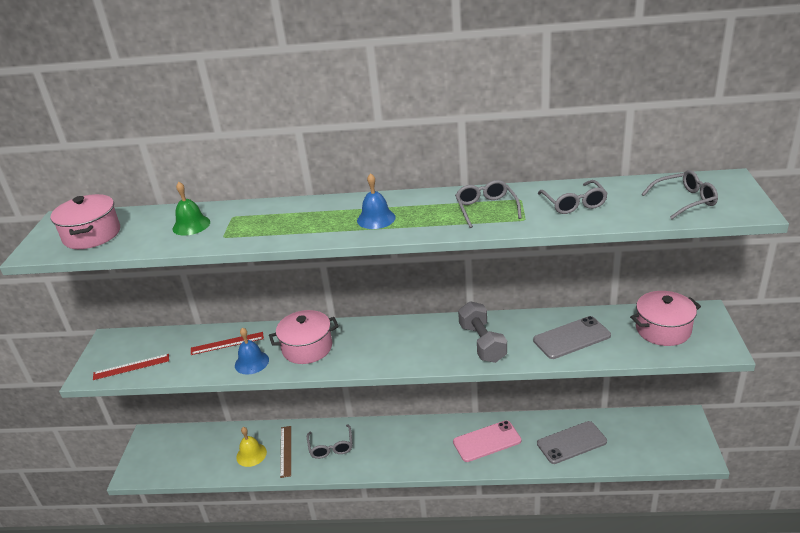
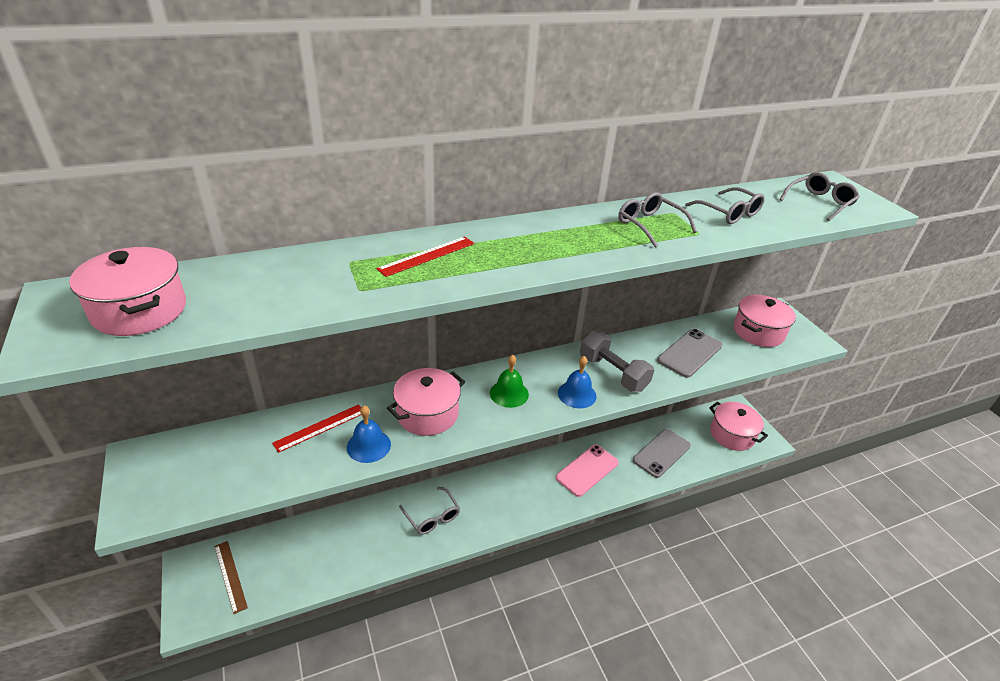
camera: 30 degrees left, 5 degrees up
(131, 367) = (197, 487): red ruler -> red ruler (427, 256)
(191, 225) = (297, 279): green bell -> green bell (509, 393)
(251, 454) = (341, 550): yellow bell -> none
(286, 451) = (382, 535): brown ruler -> brown ruler (230, 576)
(376, 218) = (540, 247): blue bell -> blue bell (577, 394)
(662, 442) = (732, 434): none -> pink pot

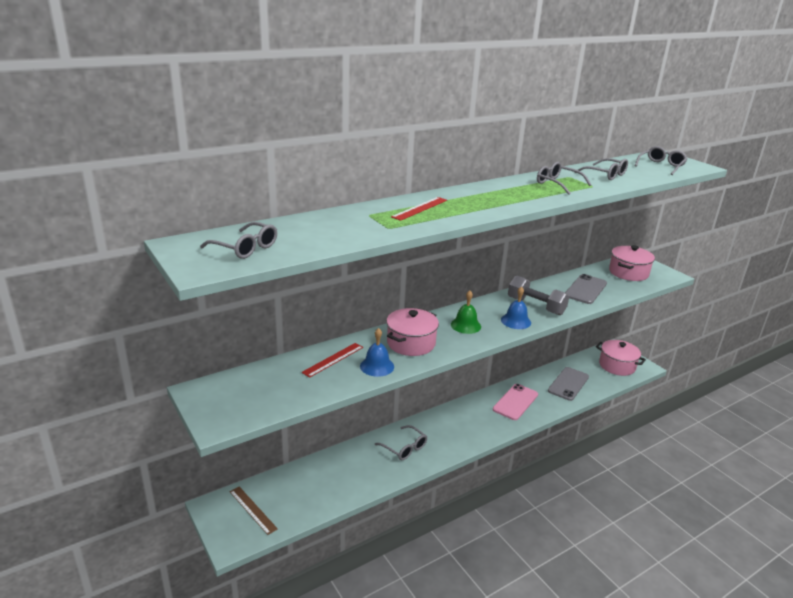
camera: 10 degrees left, 10 degrees down
(140, 311) = (245, 248): pink pot -> grey glasses

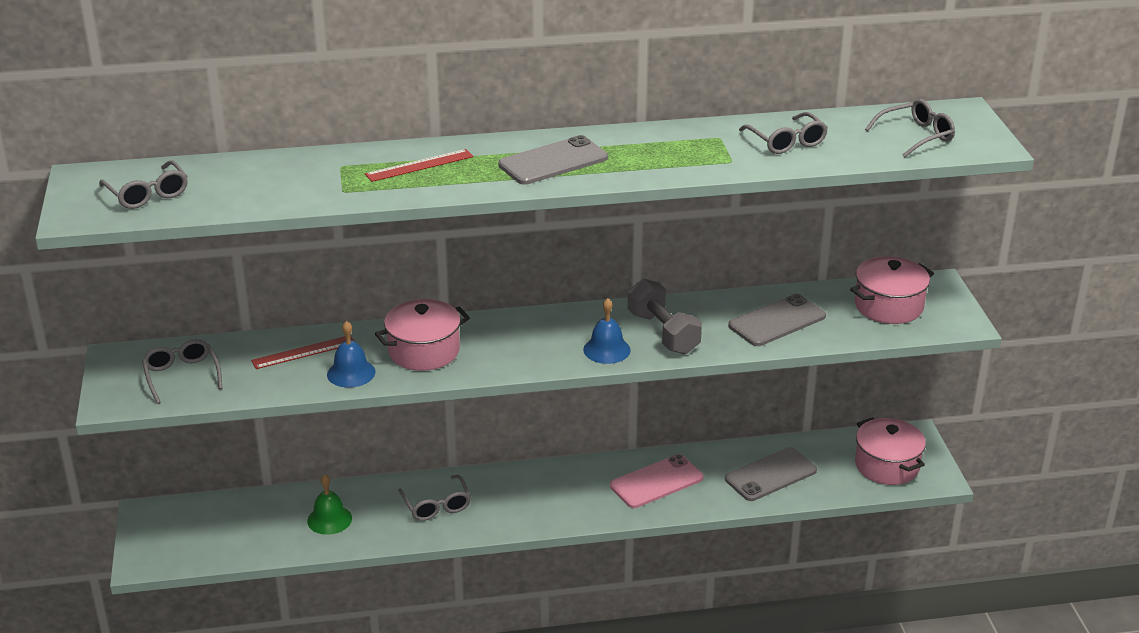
camera: 25 degrees right, 5 degrees up
(253, 510) = (190, 531): brown ruler -> none
(465, 325) = (525, 341): green bell -> green bell (329, 519)
(497, 197) = (553, 161): none -> grey phone
(558, 184) = (679, 149): grey glasses -> grey glasses (182, 376)

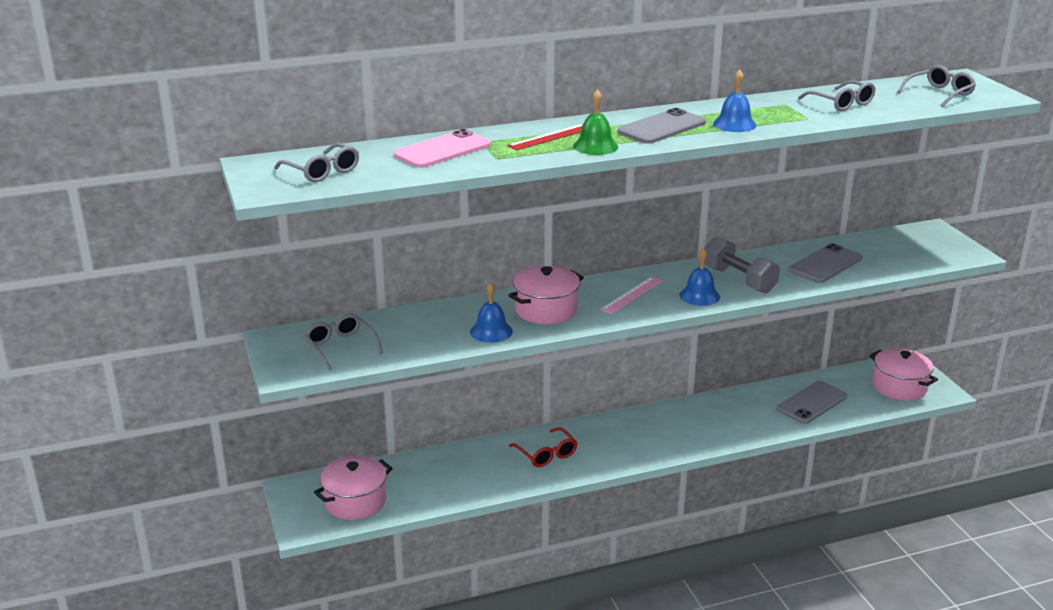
camera: 10 degrees left, 5 degrees down
(303, 352) = (441, 320): red ruler -> none
(329, 519) = (458, 475): green bell -> green bell (595, 146)
(436, 505) = (546, 454): grey glasses -> red glasses
(530, 341) = (632, 295): none -> pink ruler
(639, 163) = (734, 124): none -> blue bell
(656, 482) = (722, 417): pink phone -> pink phone (442, 150)
(888, 306) = (906, 247): pink pot -> pink pot (355, 501)

